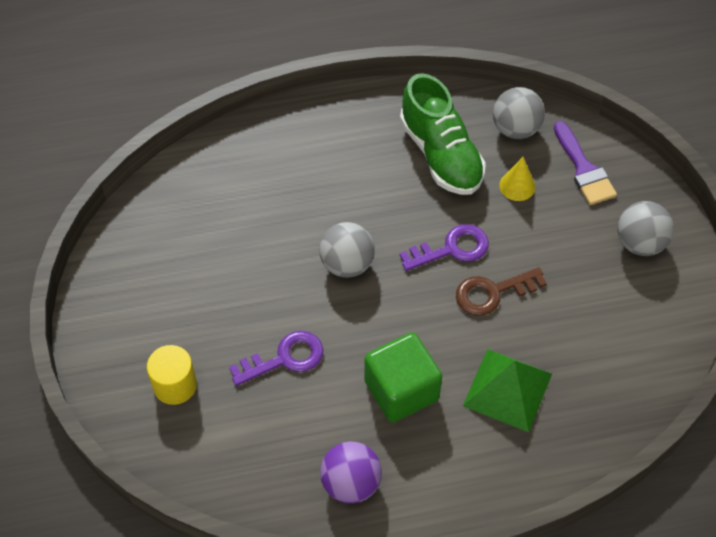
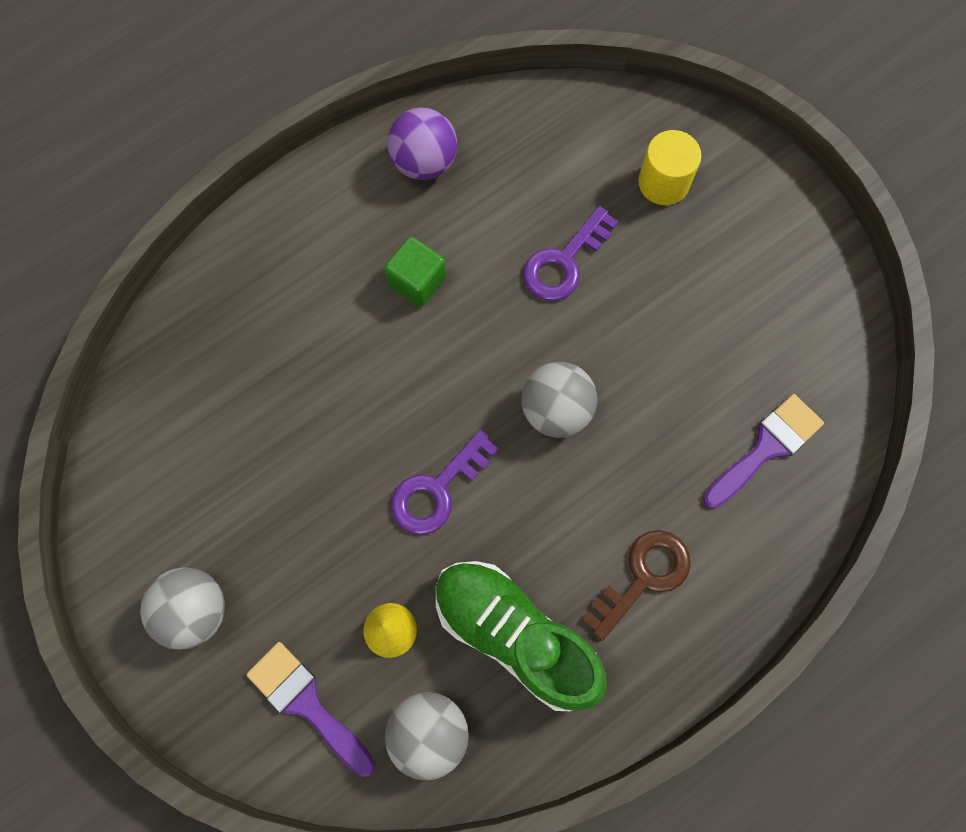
camera: 155 degrees right, 15 degrees up
(224, 188) = (766, 448): none -> purple brush
(401, 390) = (417, 281): green cube -> green cube, size x0.63
(492, 293) = (362, 449): brown key -> brown key (644, 577)
(507, 390) = (297, 333): green pyramid -> none

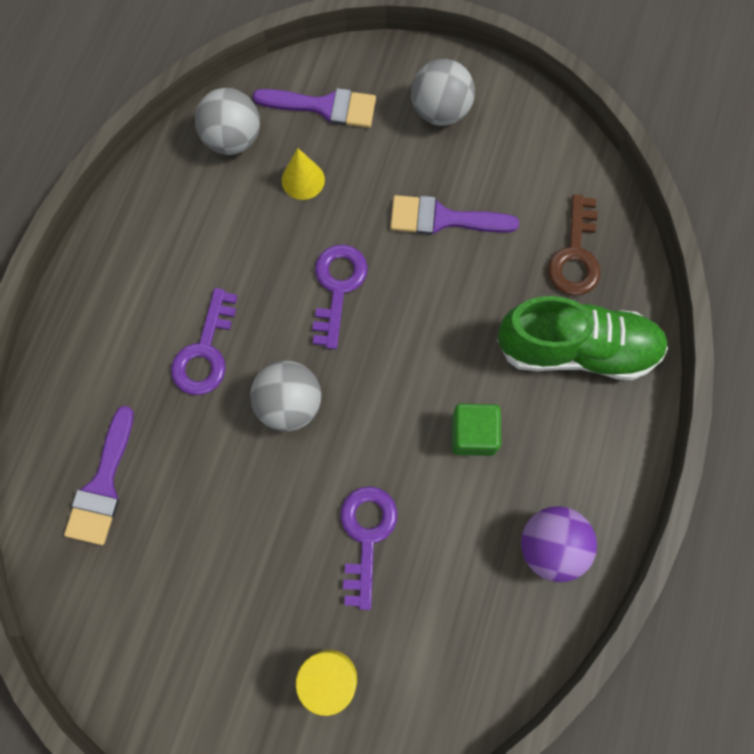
camera: 145 degrees right, 0 degrees up
(287, 490) = (443, 219): none -> purple brush
(515, 635) = (214, 230): green shoe -> green shoe (576, 349)
(602, 510) = (205, 352): none -> purple key
(644, 577) = (146, 325): brown key -> brown key (575, 255)

